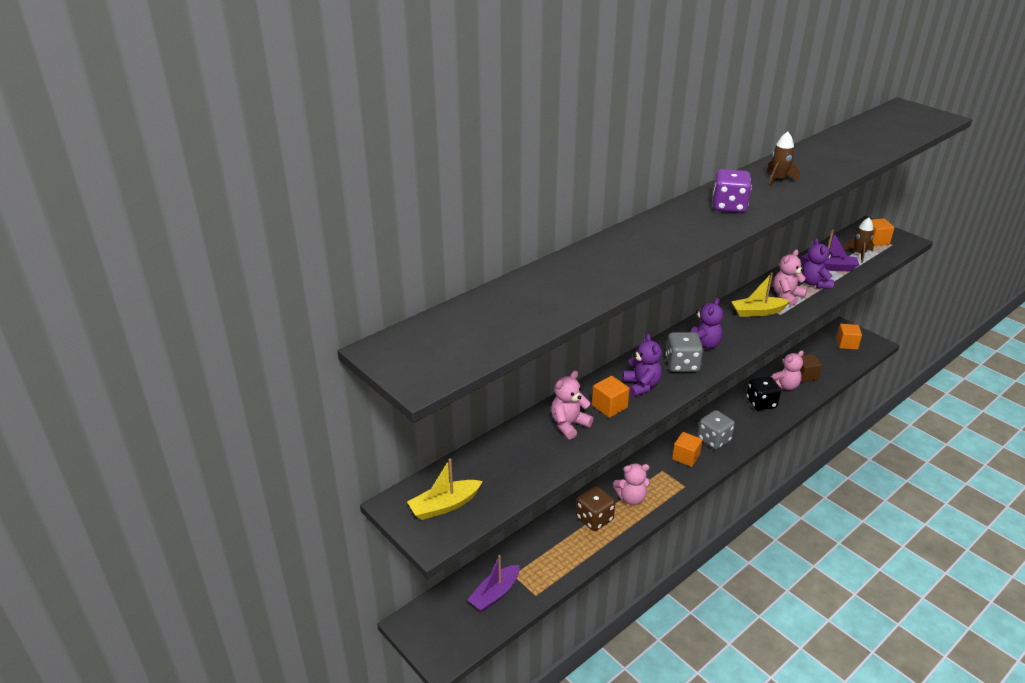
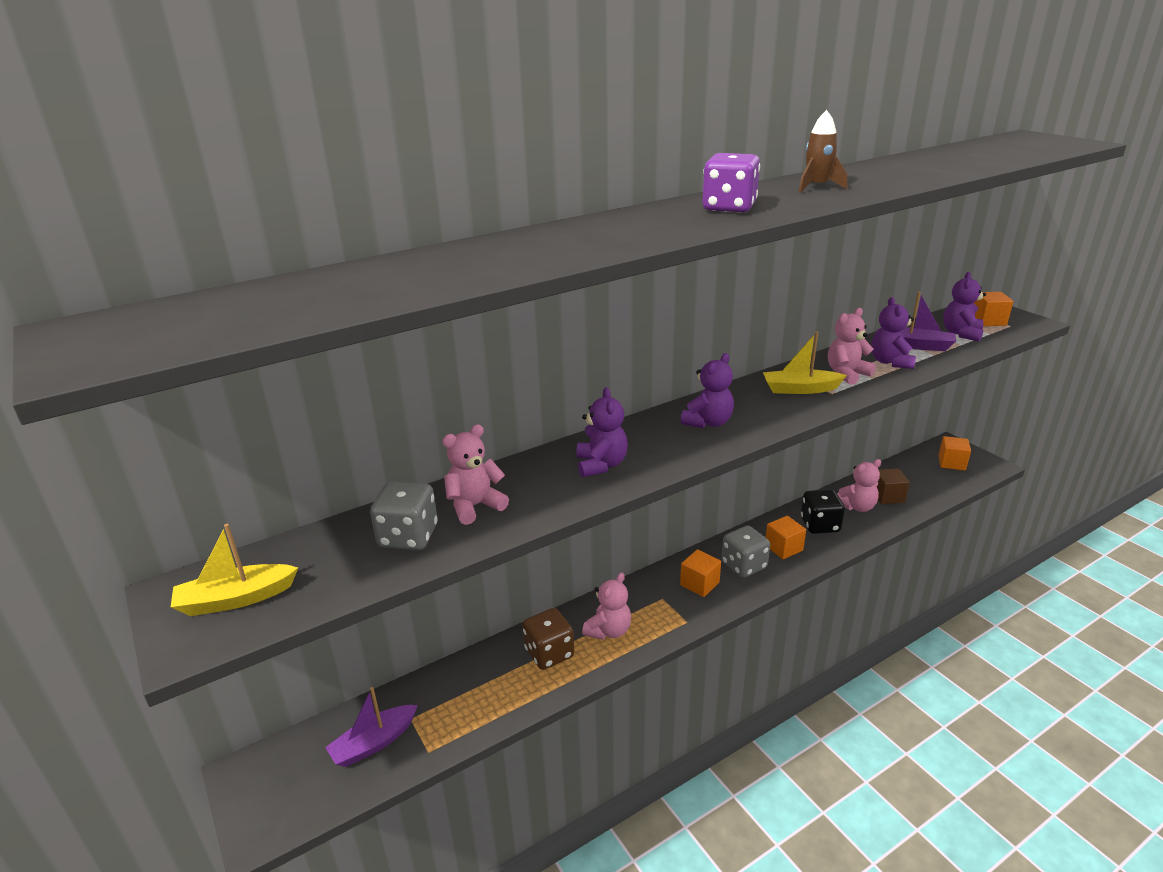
camera: 10 degrees right, 5 degrees down
(609, 406) = (544, 487): orange cube -> orange cube (783, 548)
(631, 498) = (608, 631): pink teddy bear -> pink teddy bear turned 60 degrees counterclockwise
(682, 364) = (670, 443): grey dice -> grey dice (408, 537)
(859, 254) = (961, 334): brown rocket -> purple teddy bear

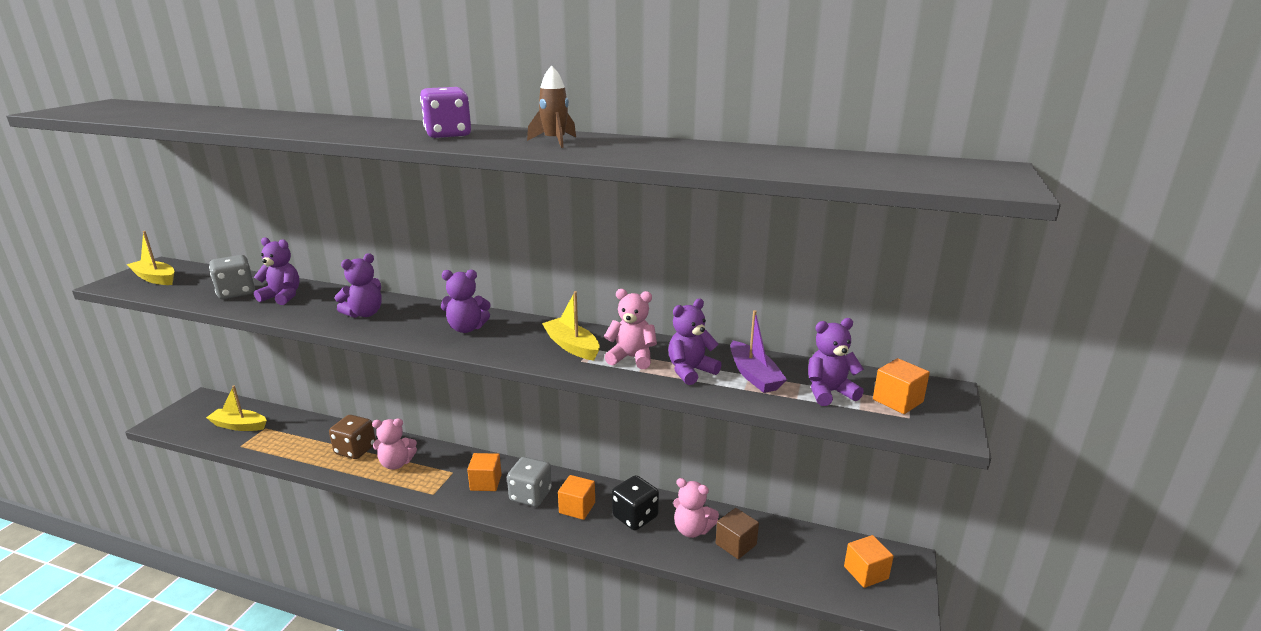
camera: 50 degrees right, 5 degrees down
(374, 743) = (239, 425): purple boat -> yellow boat
(475, 506) = (282, 297): pink teddy bear -> purple teddy bear

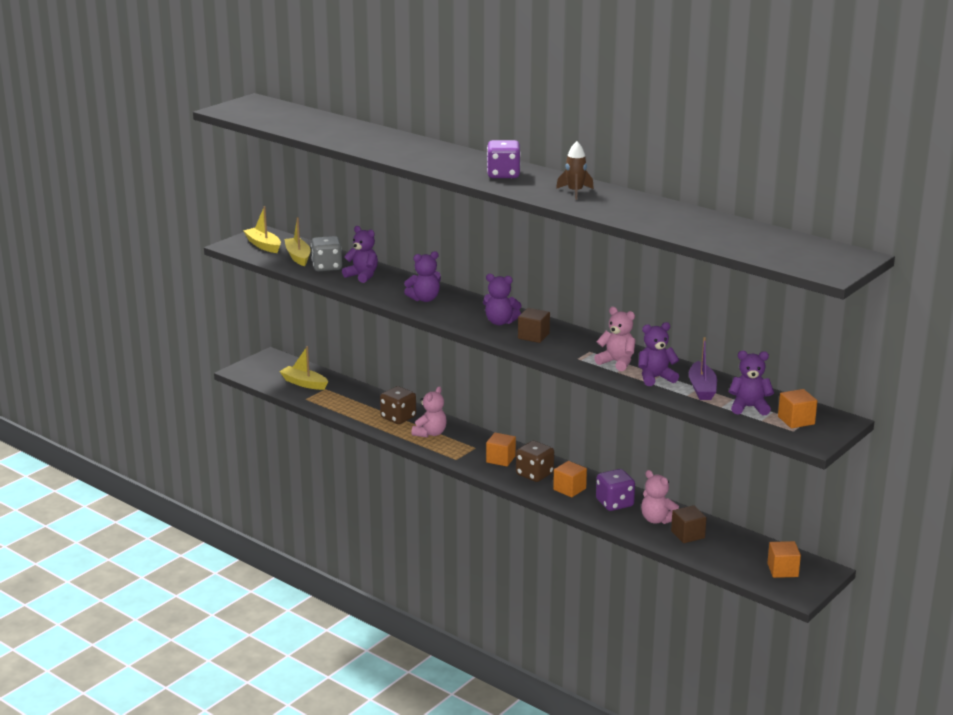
camera: 20 degrees right, 0 degrees up
(396, 463) = (430, 433): pink teddy bear -> pink teddy bear turned 75 degrees counterclockwise
(514, 340) = (533, 336): none -> brown cube
(530, 495) = (534, 474): grey dice -> brown dice
(572, 346) = (576, 347): yellow boat -> yellow boat (298, 257)
(635, 517) = (614, 503): black dice -> purple dice

